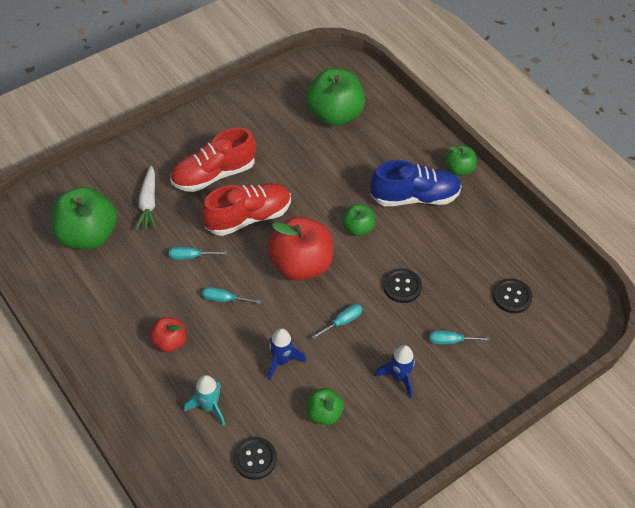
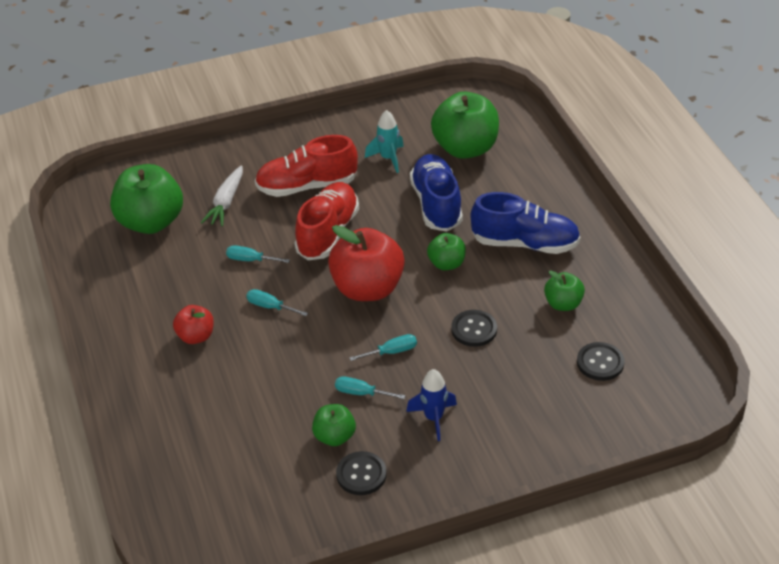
camera: 20 degrees right, 10 degrees down
(209, 407) = (213, 405): turquoise rocket -> turquoise rocket (388, 158)
(248, 217) = (328, 233): red shoe -> red shoe turned 60 degrees counterclockwise
(255, 459) = (241, 464): black button -> black button (361, 474)
(281, 361) = (308, 377): blue rocket -> none
(329, 173) = (436, 204): none -> blue shoe
(450, 341) = (508, 393): turquoise screwdriver -> turquoise screwdriver (361, 393)
(459, 169) = (589, 224): green apple -> green apple (563, 304)

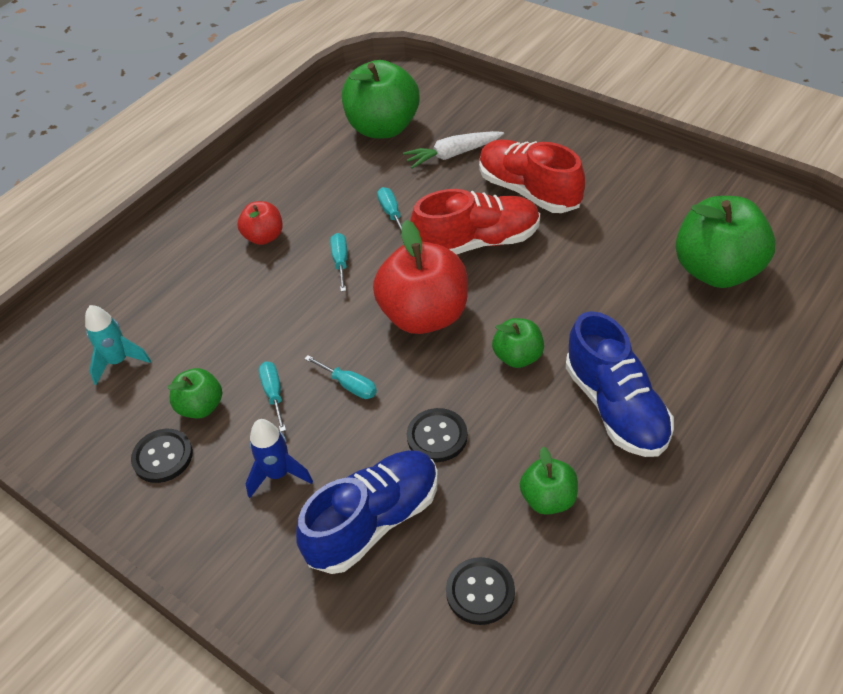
camera: 60 degrees right, 5 degrees up
(388, 158) = (632, 222): turquoise rocket -> turquoise rocket (118, 362)
(436, 204) = (602, 297): blue shoe -> blue shoe (374, 522)

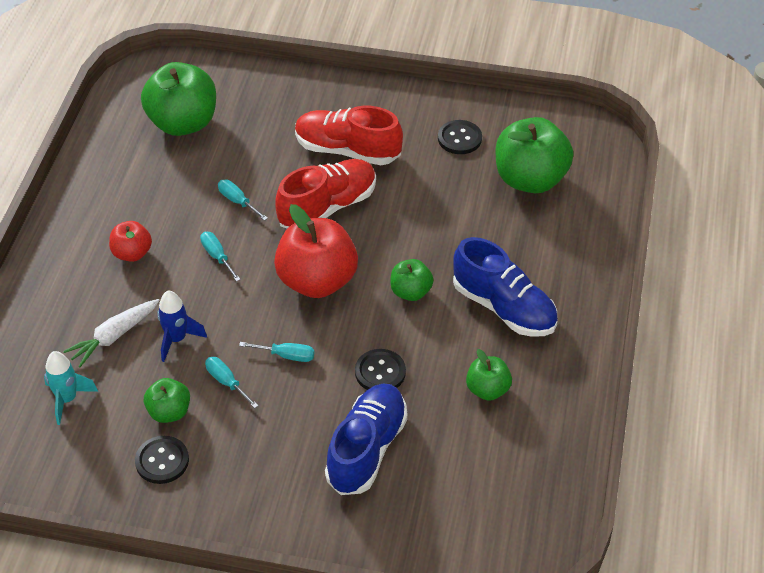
camera: 30 degrees left, 0 degrees up
(278, 474) = (269, 441): blue rocket -> blue rocket (177, 339)
(453, 154) = (262, 133): white carrot -> white carrot (114, 336)
(480, 592) = (471, 469): black button -> black button (459, 138)

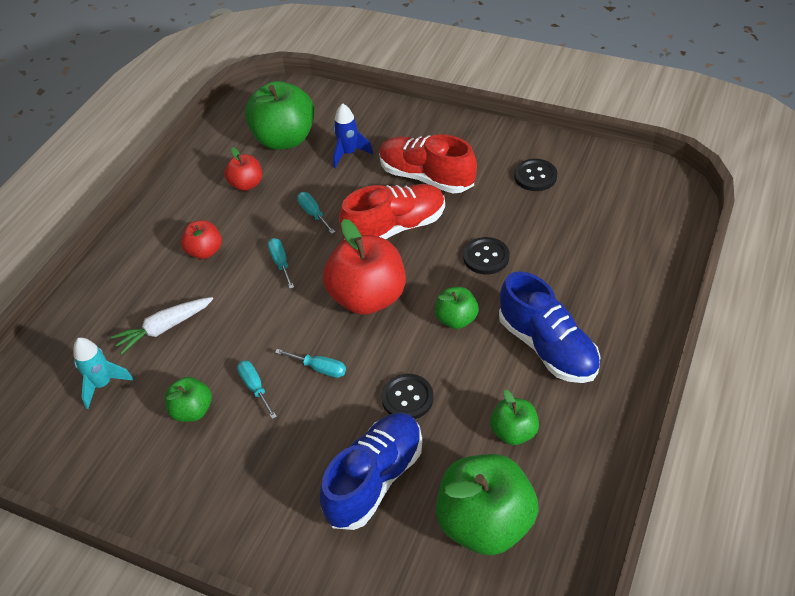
camera: 15 degrees right, 0 degrees up
(155, 177) = (246, 184): none -> red apple
(162, 461) = (170, 461): black button -> black button (486, 257)
(177, 339) = (221, 338): blue rocket -> blue rocket (349, 153)
(530, 179) = (597, 221): green apple -> green apple (485, 523)

